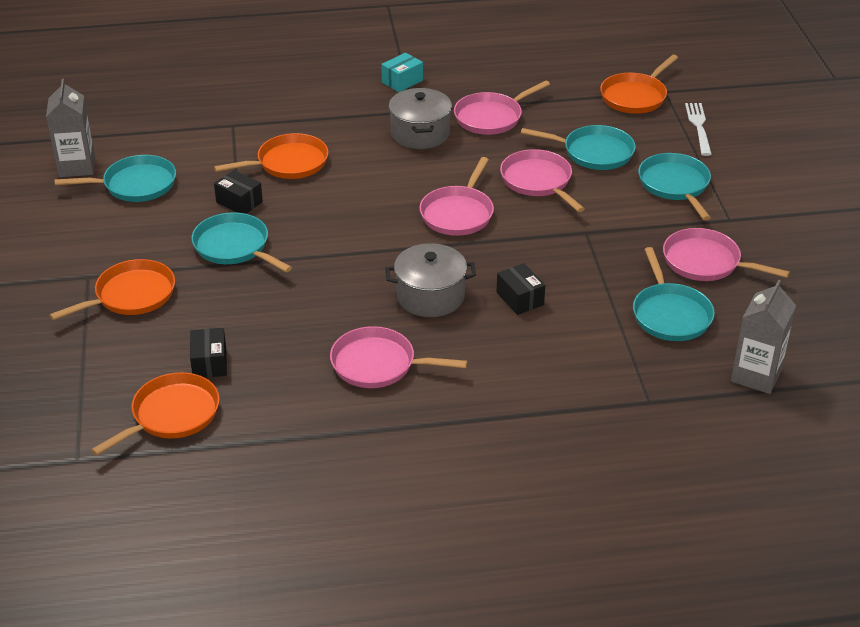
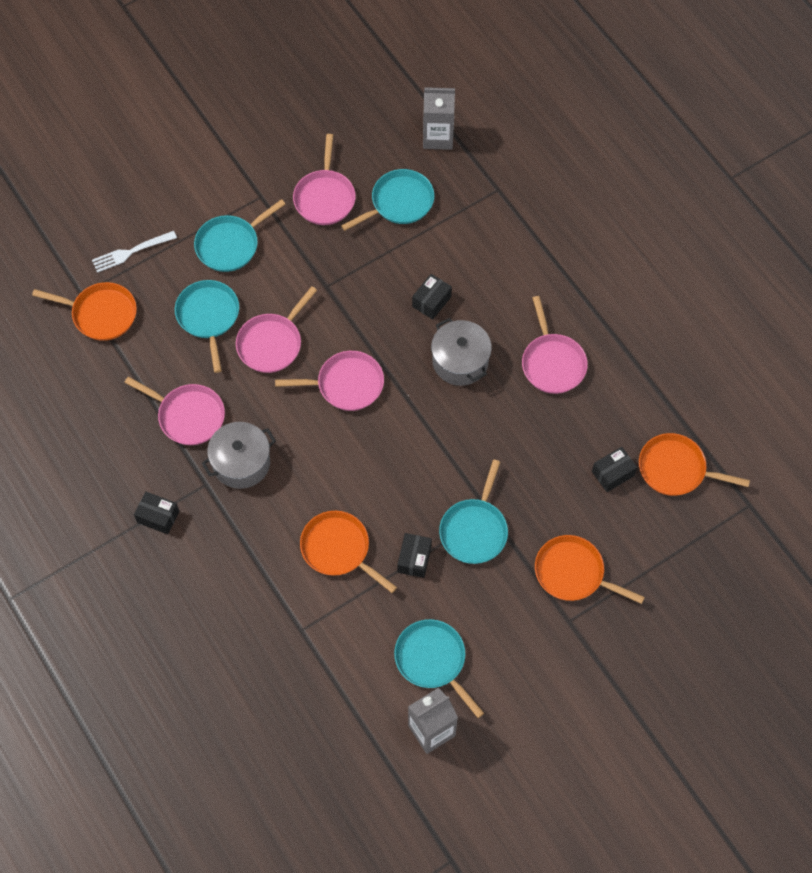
camera: 115 degrees left, 25 degrees up
(402, 81) = (158, 517): turquoise box -> black box

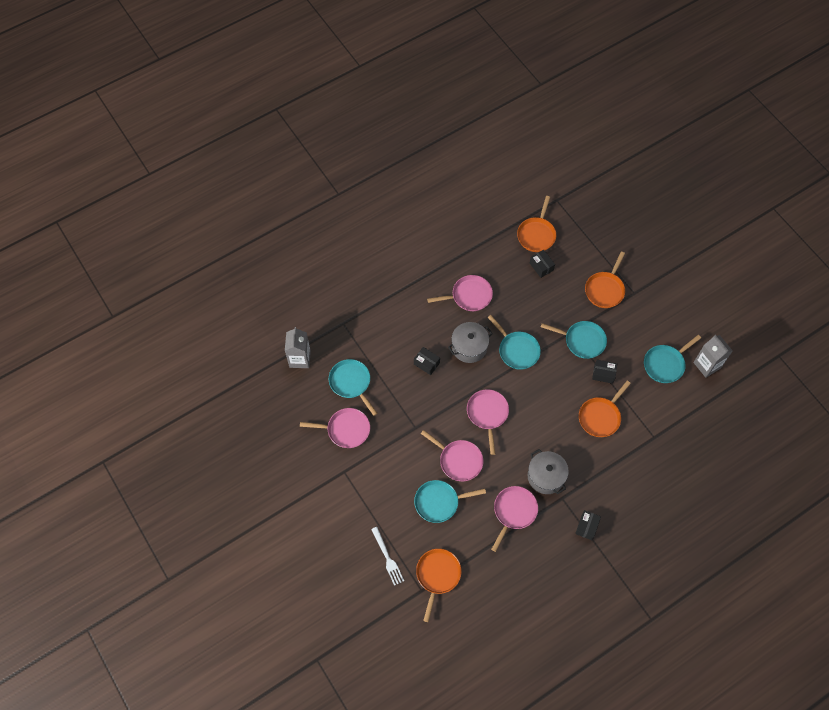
camera: 90 degrees left, 0 degrees up
(230, 245) = (382, 490): turquoise pan -> turquoise pan (517, 350)

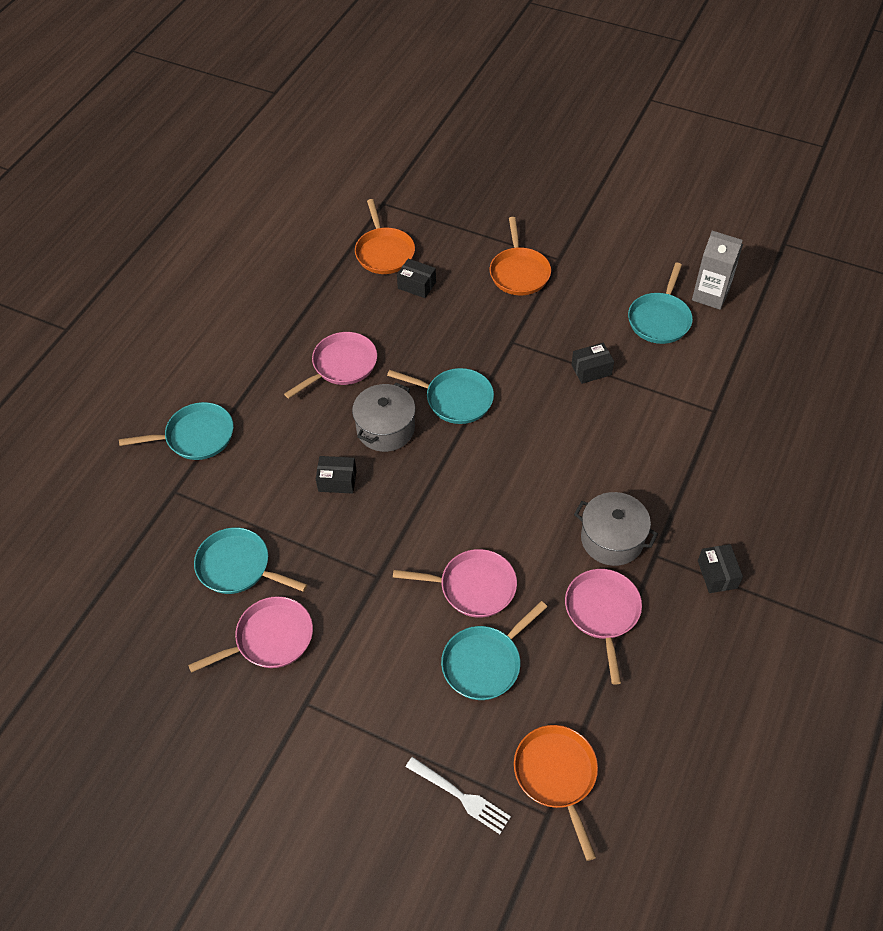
camera: 30 degrees left, 10 degrees down
(300, 359) = (133, 575): grey carton -> none
(487, 414) = (471, 501): pink pan -> none
(582, 341) = (534, 344): turquoise pan -> turquoise pan (196, 436)
(600, 417) = (627, 423): orange pan -> none

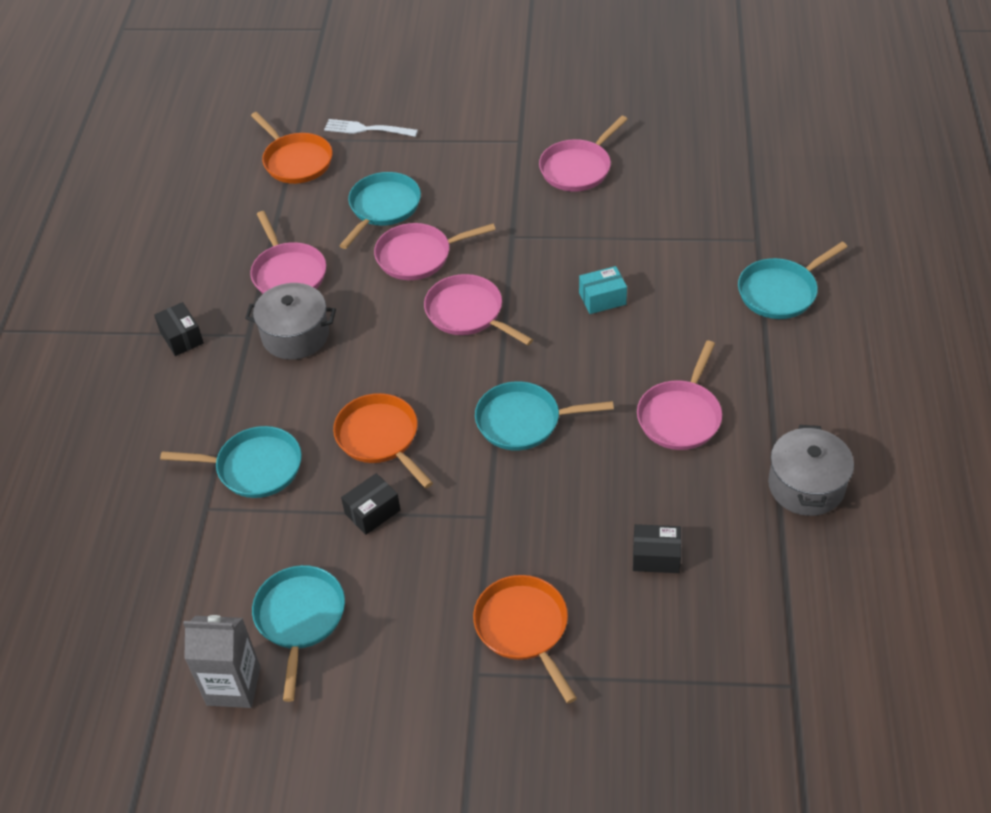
camera: 160 degrees right, 5 degrees down
(238, 566) = (645, 204): turquoise pan -> turquoise pan (254, 467)
(337, 481) = (602, 299): black box -> turquoise box
(384, 252) = (733, 595): orange pan -> orange pan (380, 437)
(385, 429) = (584, 363): grey pot -> grey pot (806, 486)
(455, 508) = (468, 313): none -> pink pan

